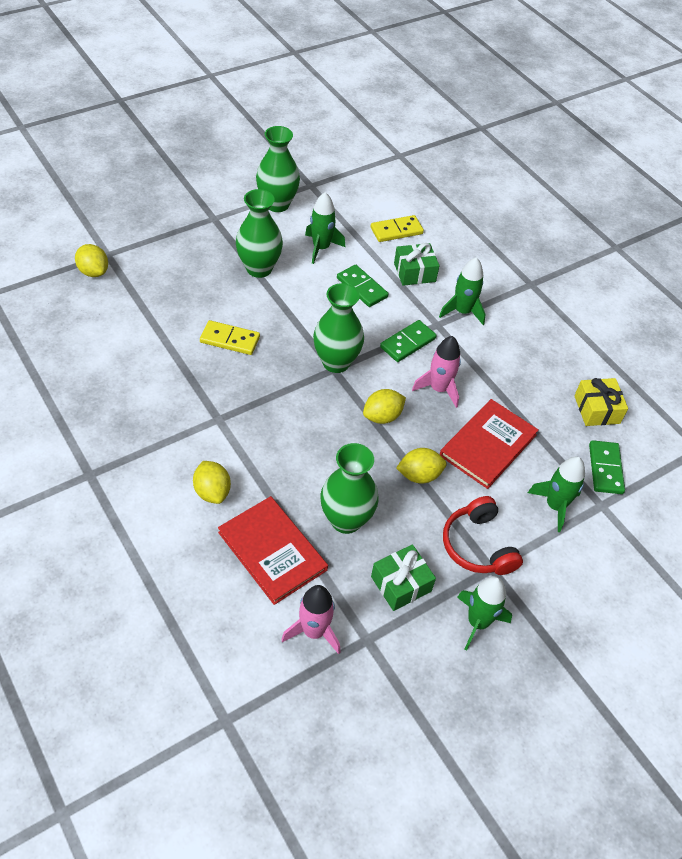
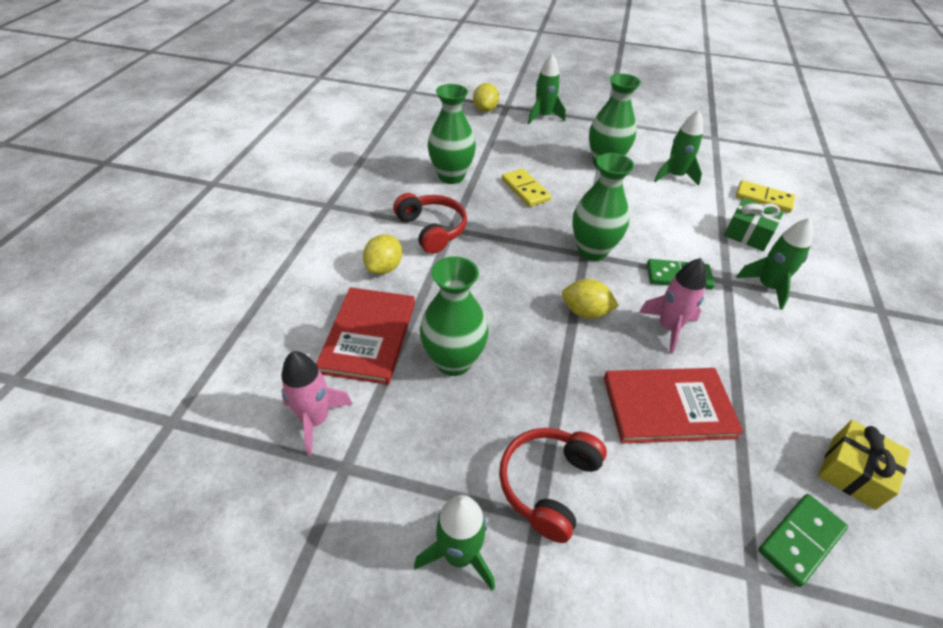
camera: 50 degrees right, 5 degrees down
(205, 431) = (432, 229): none -> red headphones
(277, 204) = (670, 136): green vase -> green vase (451, 176)
(362, 288) = (680, 217): green domino -> none
(401, 584) = (432, 450): green gift -> none
(419, 475) = (563, 379): yellow lemon -> none
(555, 506) = (685, 523): green rocket -> green rocket (543, 116)

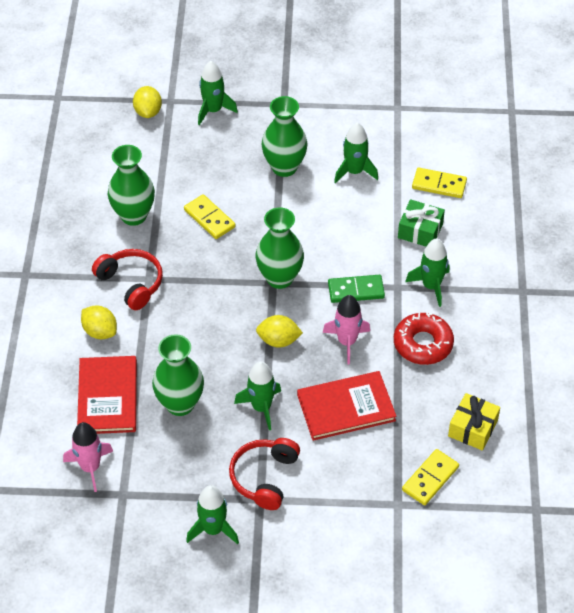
camera: 10 degrees left, 5 degrees up
(384, 267) = (100, 331): yellow lemon -> yellow lemon turned 60 degrees counterclockwise
(555, 385) = (261, 407): none -> green rocket
(765, 347) = (423, 344): none -> red donut
(800, 540) = (430, 479): green domino -> yellow domino

